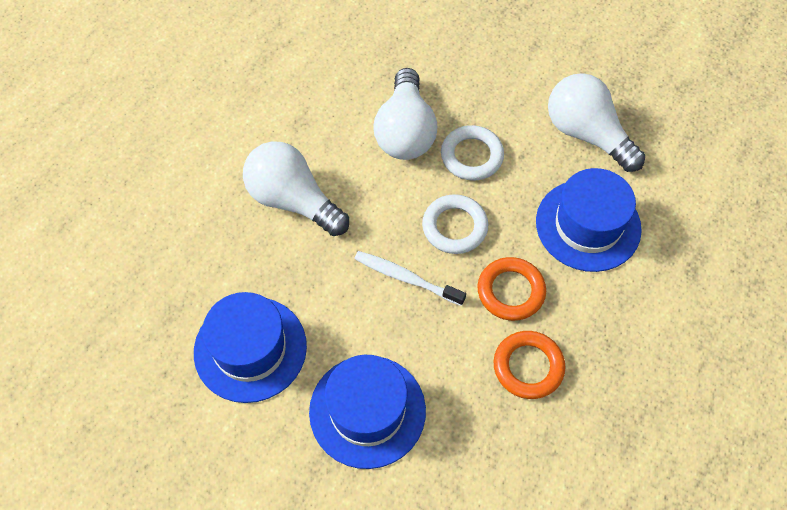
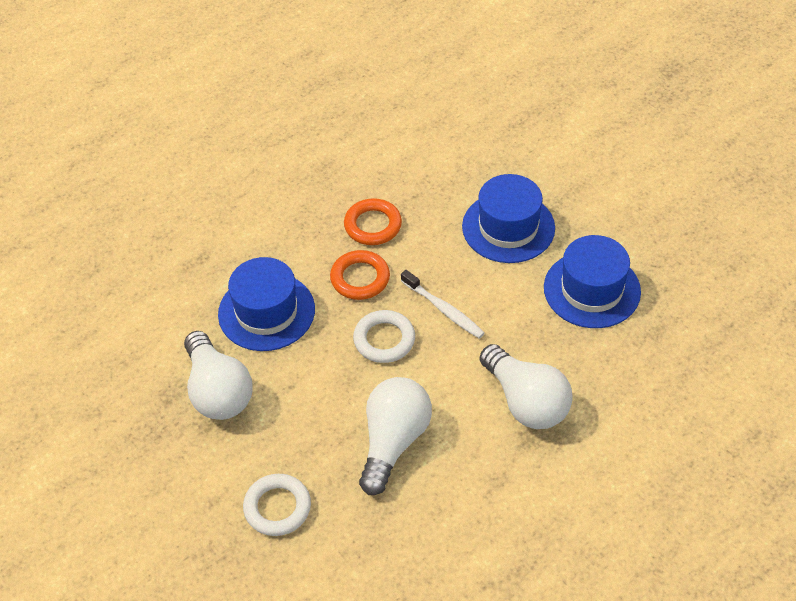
camera: 160 degrees left, 10 degrees down
(471, 156) = (339, 399): white ring -> white ring (277, 507)

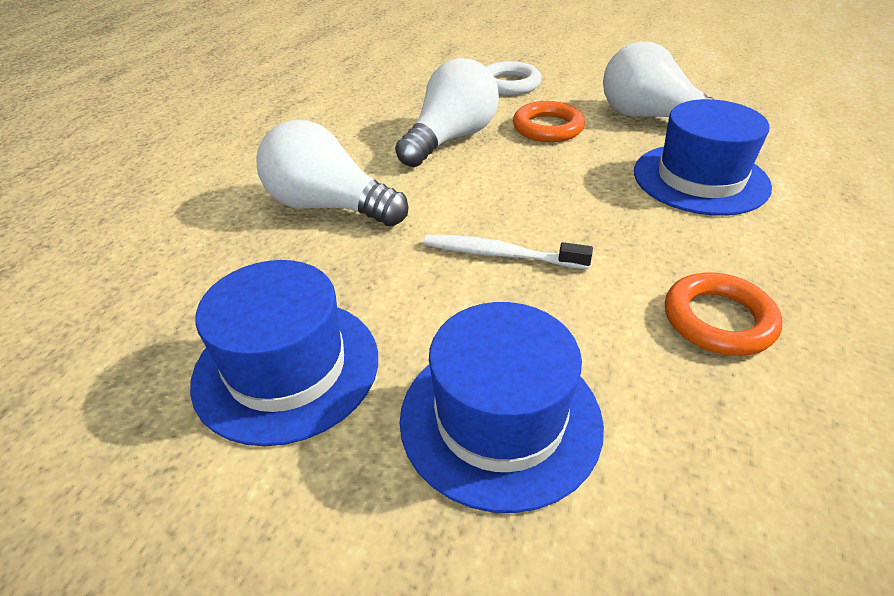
camera: 150 degrees right, 10 degrees down
(360, 278) = (645, 247): orange ring -> orange ring (548, 128)
(384, 340) = (542, 201): white ring -> none
(393, 441) = (451, 139): white light bulb -> white light bulb turned 135 degrees counterclockwise

